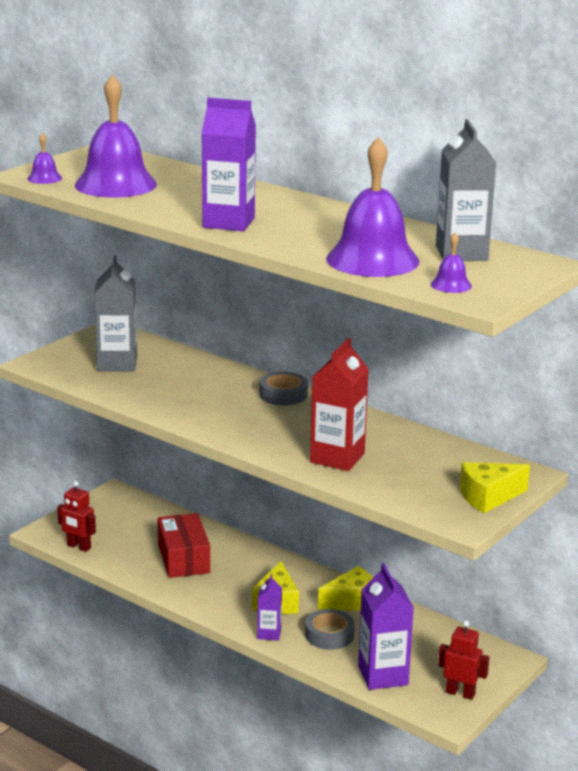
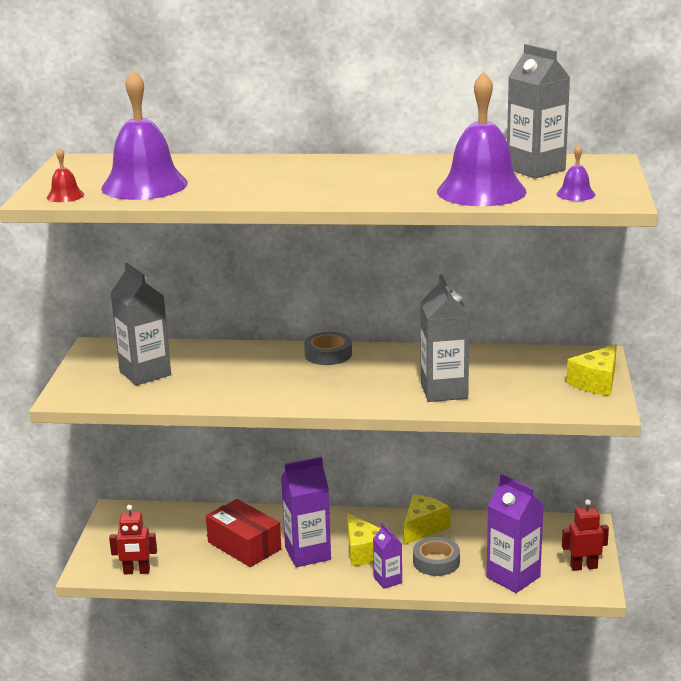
camera: 30 degrees left, 0 degrees up
(44, 178) = (65, 196): purple bell -> red bell
(228, 223) = (308, 192): purple carton -> purple carton (308, 553)
(337, 458) = (444, 391): red carton -> grey carton

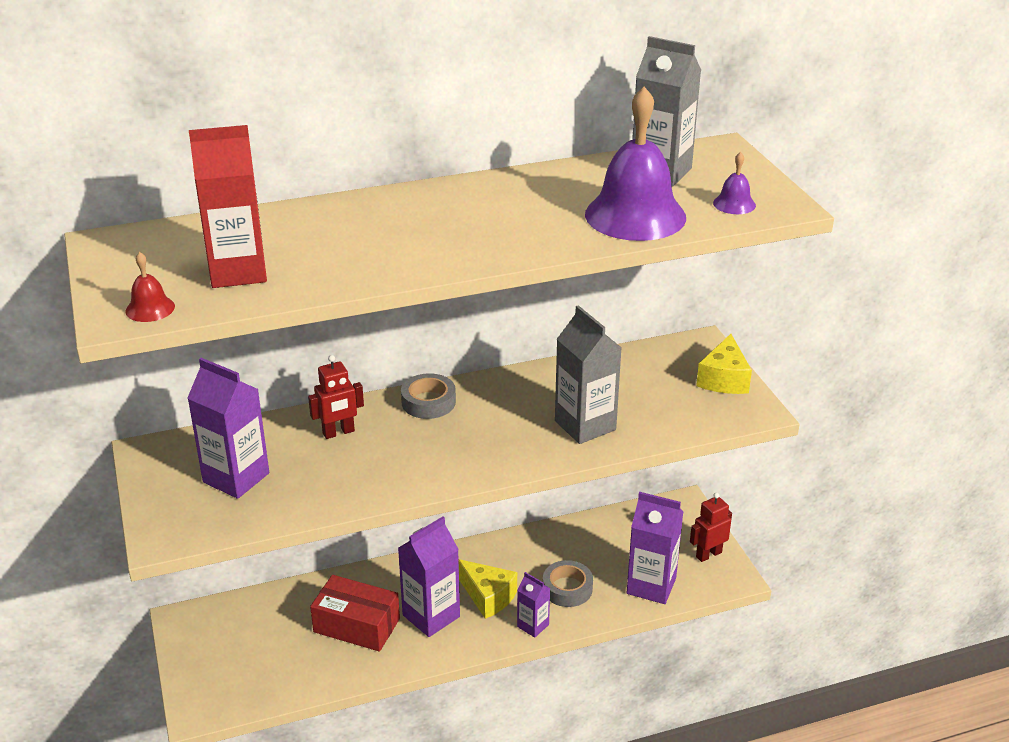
camera: 25 degrees left, 10 degrees up
(136, 571) = (255, 695): red robot -> red robot (338, 432)
(144, 185) = (238, 272): purple bell -> red carton
(145, 373) = (236, 478): grey carton -> purple carton
(423, 527) = (530, 549): yellow cheese -> none

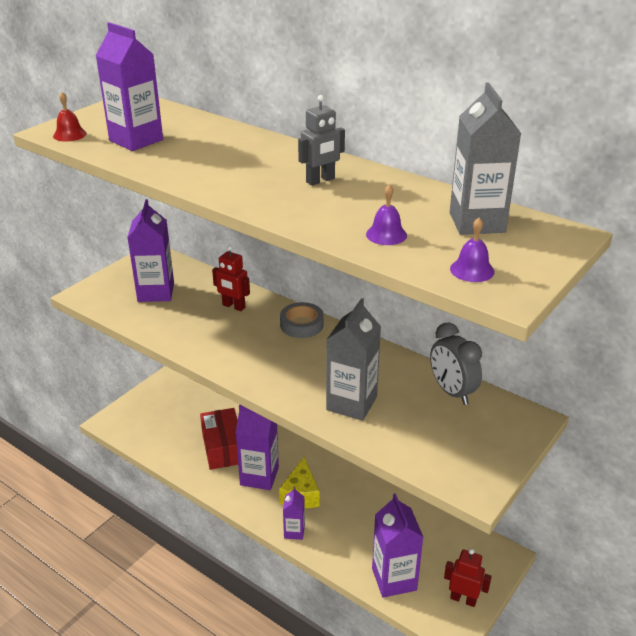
camera: 55 degrees right, 0 degrees up
(238, 272) = (136, 140): red carton -> purple carton
(490, 207) = (320, 180): none -> grey robot
(567, 588) = (346, 531): grey tape -> none
(627, 364) = (452, 392): none -> grey clock
(635, 215) = (386, 234): purple bell -> purple bell, size x0.43
(724, 379) = (497, 452): yellow cheese -> none

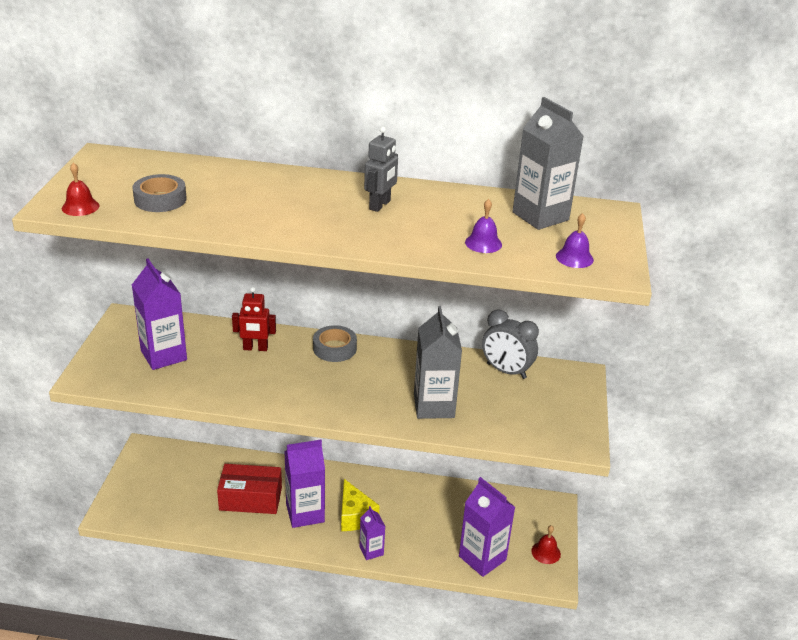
camera: 30 degrees left, 0 degrees up
(136, 140) = (160, 199): purple carton -> grey tape
(223, 448) = (250, 498): red box -> red box turned 45 degrees counterclockwise
(463, 599) = (546, 552): red robot -> red bell

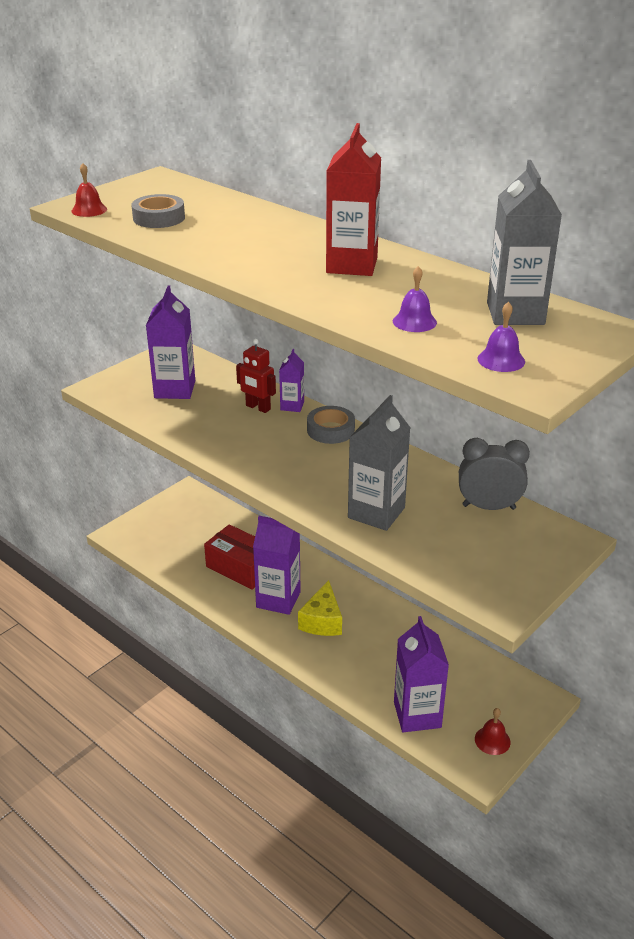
camera: 35 degrees right, 0 degrees up
(371, 551) = (311, 659): purple carton -> purple carton (292, 406)
(380, 205) = (352, 265): grey robot -> red carton
(506, 371) = (488, 507): grey clock -> grey clock turned 120 degrees clockwise

